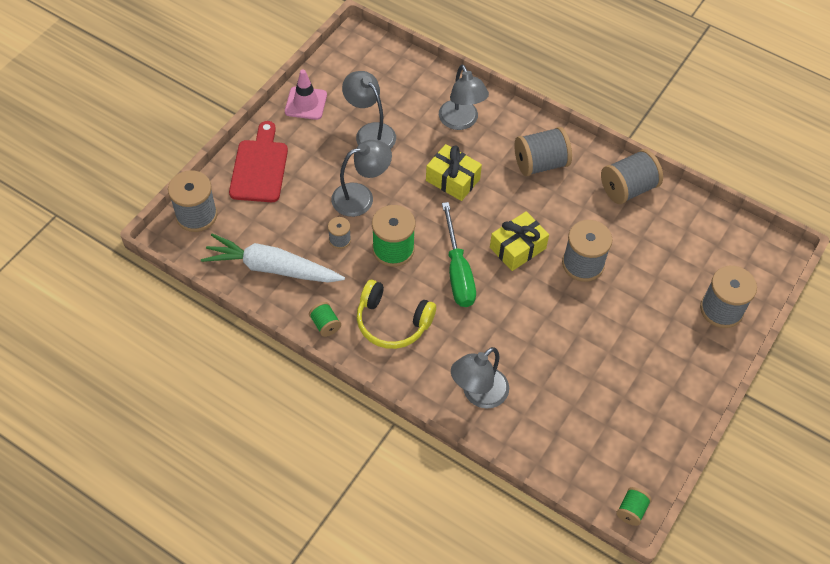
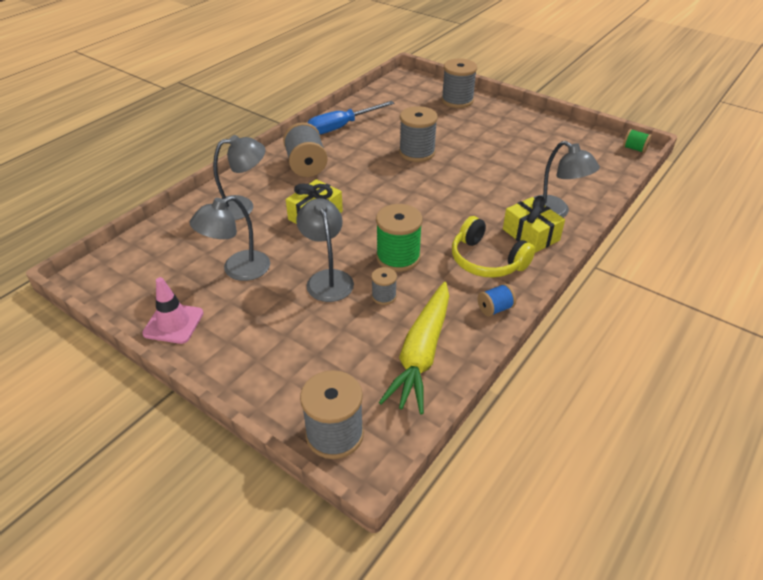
camera: 85 degrees left, 15 degrees down
(259, 167) = (266, 367): red cutting board -> none
(271, 268) = (421, 354): white carrot -> yellow carrot
(325, 325) = (495, 309): green spool -> blue spool
(392, 322) = (486, 261): yellow headphones -> yellow headphones turned 105 degrees clockwise
(457, 271) = (425, 217): green screwdriver -> none
(517, 248) = (399, 183): yellow gift -> yellow gift (531, 235)
(628, 188) = (341, 127): grey spool -> blue screwdriver

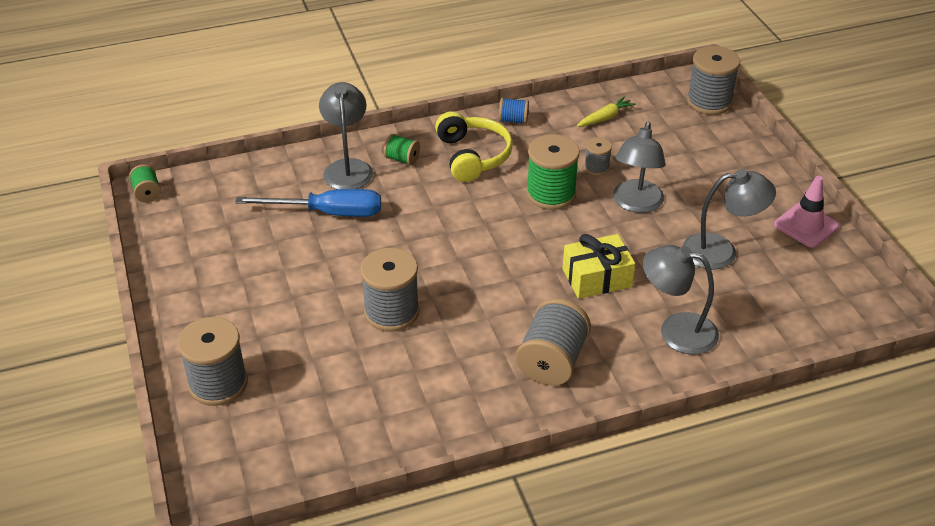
camera: 145 degrees left, 0 degrees up
(341, 127) = (442, 415): blue screwdriver -> blue screwdriver (328, 213)
(421, 354) = (605, 117): yellow carrot -> yellow carrot, size x0.46
(531, 235) = (402, 159): yellow gift -> green spool

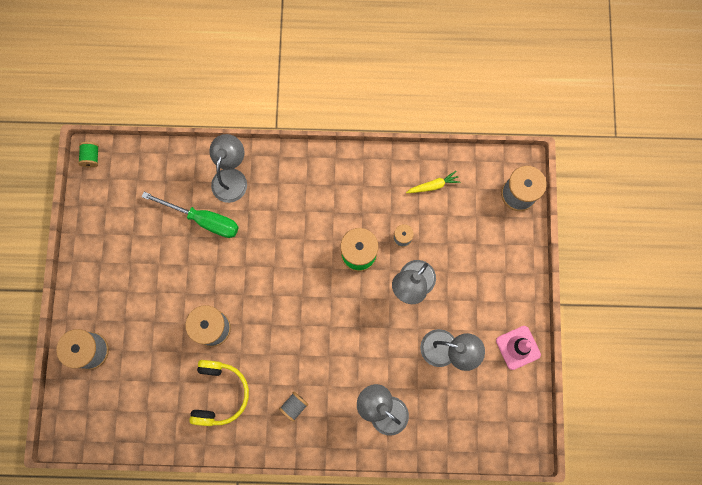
camera: 20 degrees right, 35 degrees up
(328, 213) = (203, 220): blue screwdriver -> green screwdriver
(402, 159) = (271, 181): green spool -> none
(473, 156) = (321, 195): yellow headphones -> yellow headphones (220, 394)
(513, 120) = (365, 166): blue spool -> none
(552, 361) = (294, 406): grey spool -> grey spool, size x0.52
(597, 278) = (354, 345): yellow gift -> none

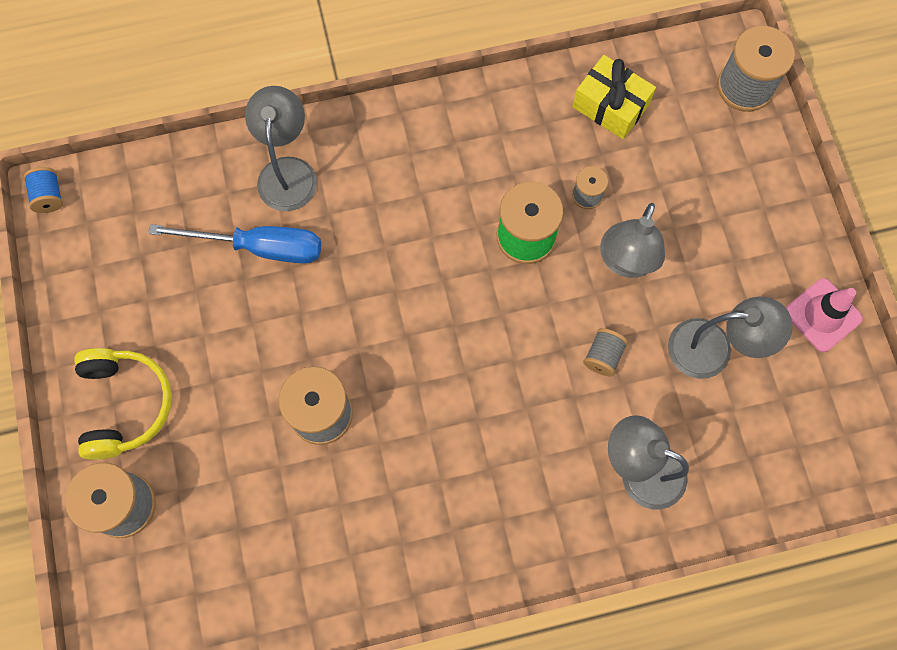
camera: 15 degrees left, 5 degrees down
(91, 157) = (49, 196): green spool -> blue spool
(203, 220) = (259, 247): green screwdriver -> blue screwdriver
(220, 394) = (363, 517): yellow headphones -> yellow headphones (125, 405)
(294, 406) = (493, 504): grey spool -> grey spool (603, 356)
(433, 185) = (610, 106): yellow carrot -> yellow gift

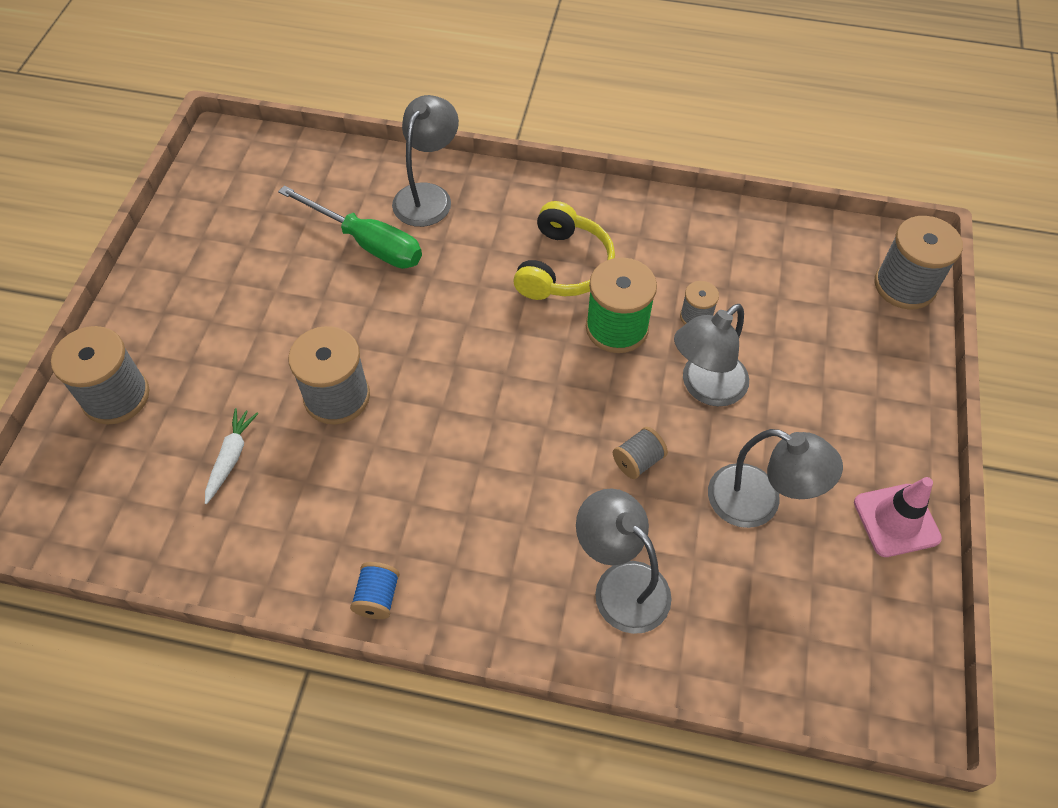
camera: 25 degrees right, 15 degrees down
(49, 196) = (220, 141): blue spool -> blue spool (377, 597)
(125, 405) = (173, 317): yellow headphones -> yellow headphones (564, 267)
(259, 247) = (367, 243): blue screwdriver -> green screwdriver
(263, 513) = (231, 457): none -> white carrot
(610, 106) = (758, 253): yellow gift -> none

